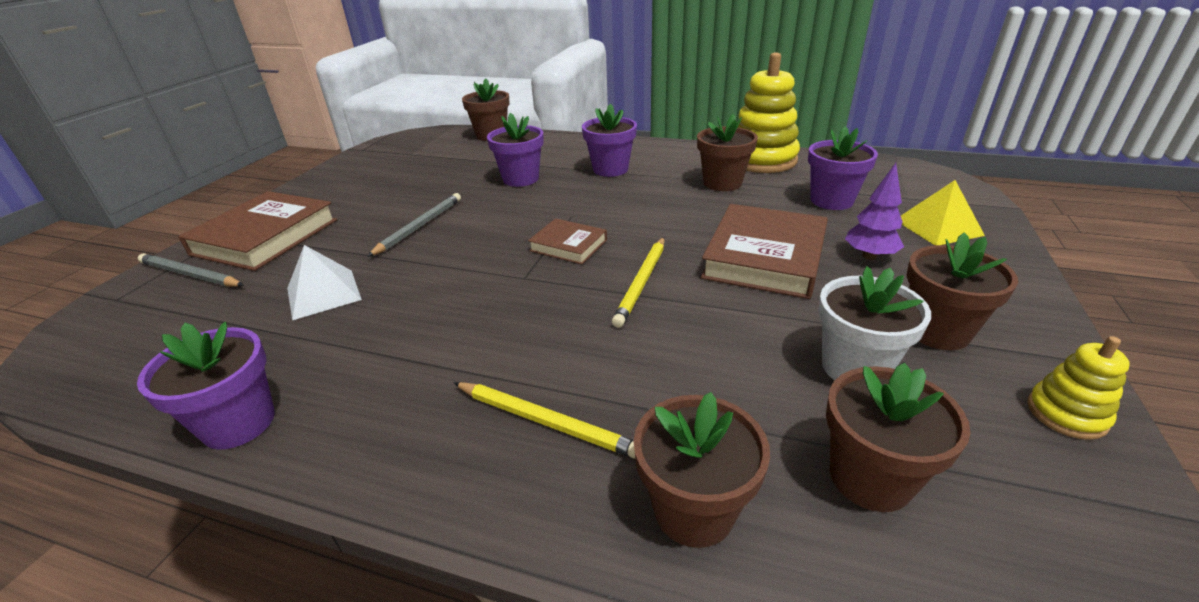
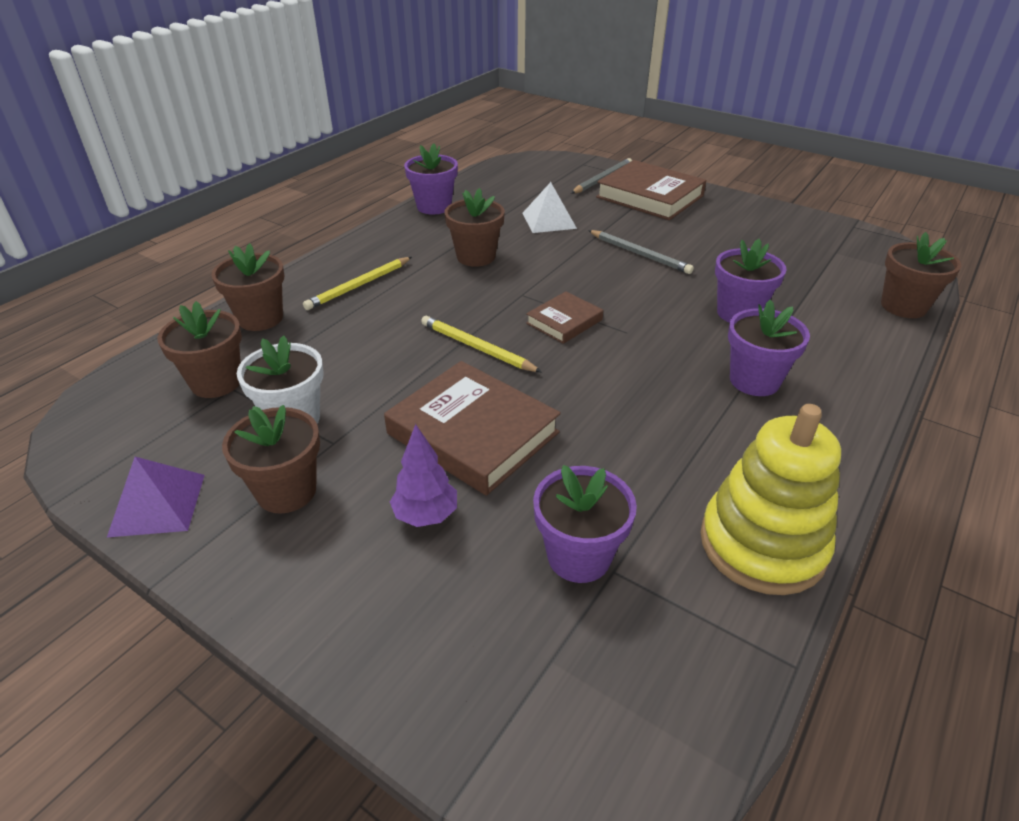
camera: 105 degrees right, 5 degrees up
(722, 183) = (678, 467): brown flower pot -> brown flower pot (476, 257)
(938, 227) = (447, 632): yellow pyramid -> none
(1066, 414) = (157, 504): yellow stacking toy -> purple pyramid

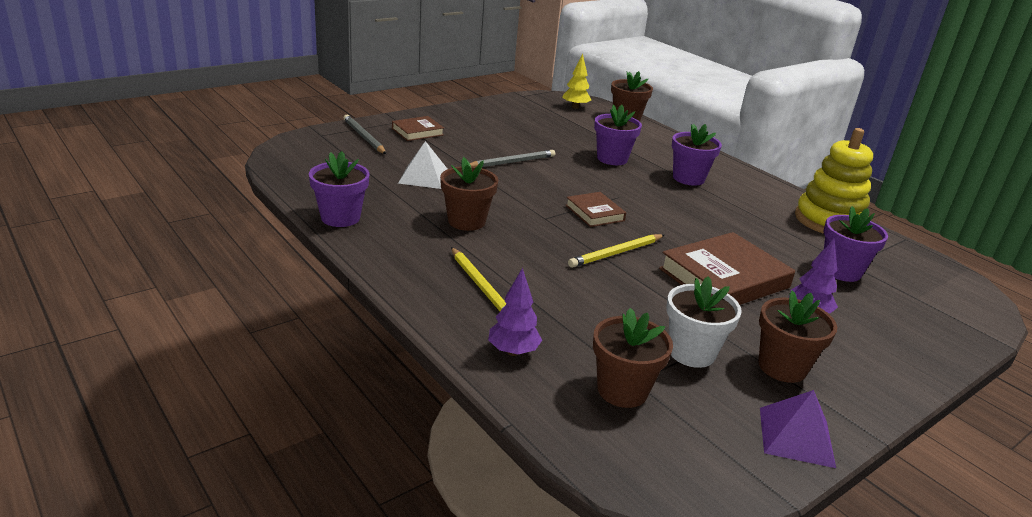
camera: 75 degrees left, 10 degrees down
(260, 318) = (513, 351): brown flower pot -> purple tree
(649, 196) = (417, 132): brown book -> brown book, size x0.54
(878, 264) = (575, 107): none -> yellow tree

